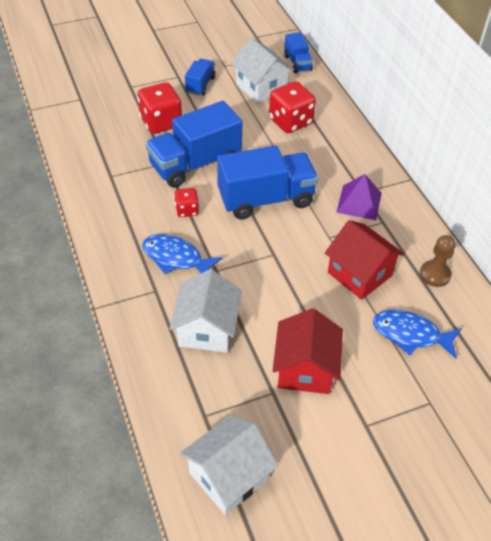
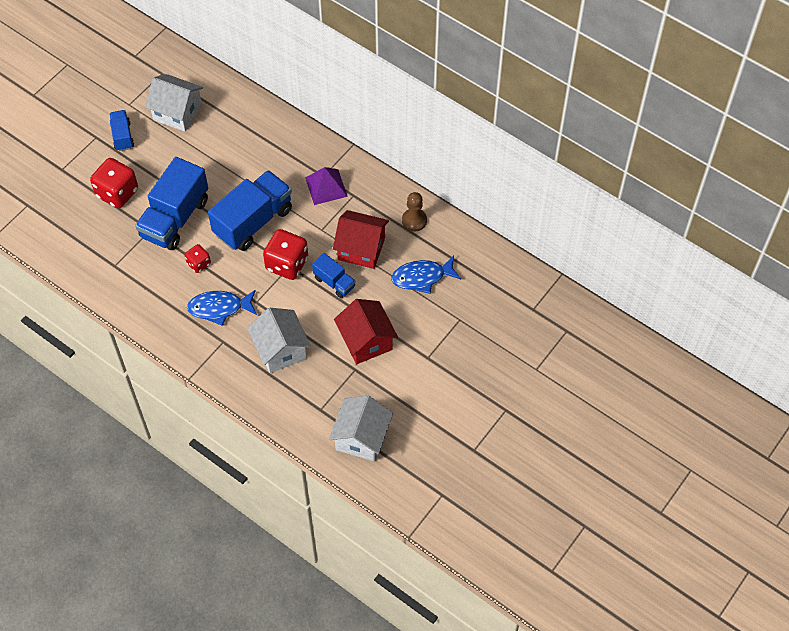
camera: 30 degrees left, 10 degrees up
(290, 122) = (225, 136): red dice -> red dice (287, 264)
(297, 63) = (191, 69): blue truck -> blue truck (334, 282)

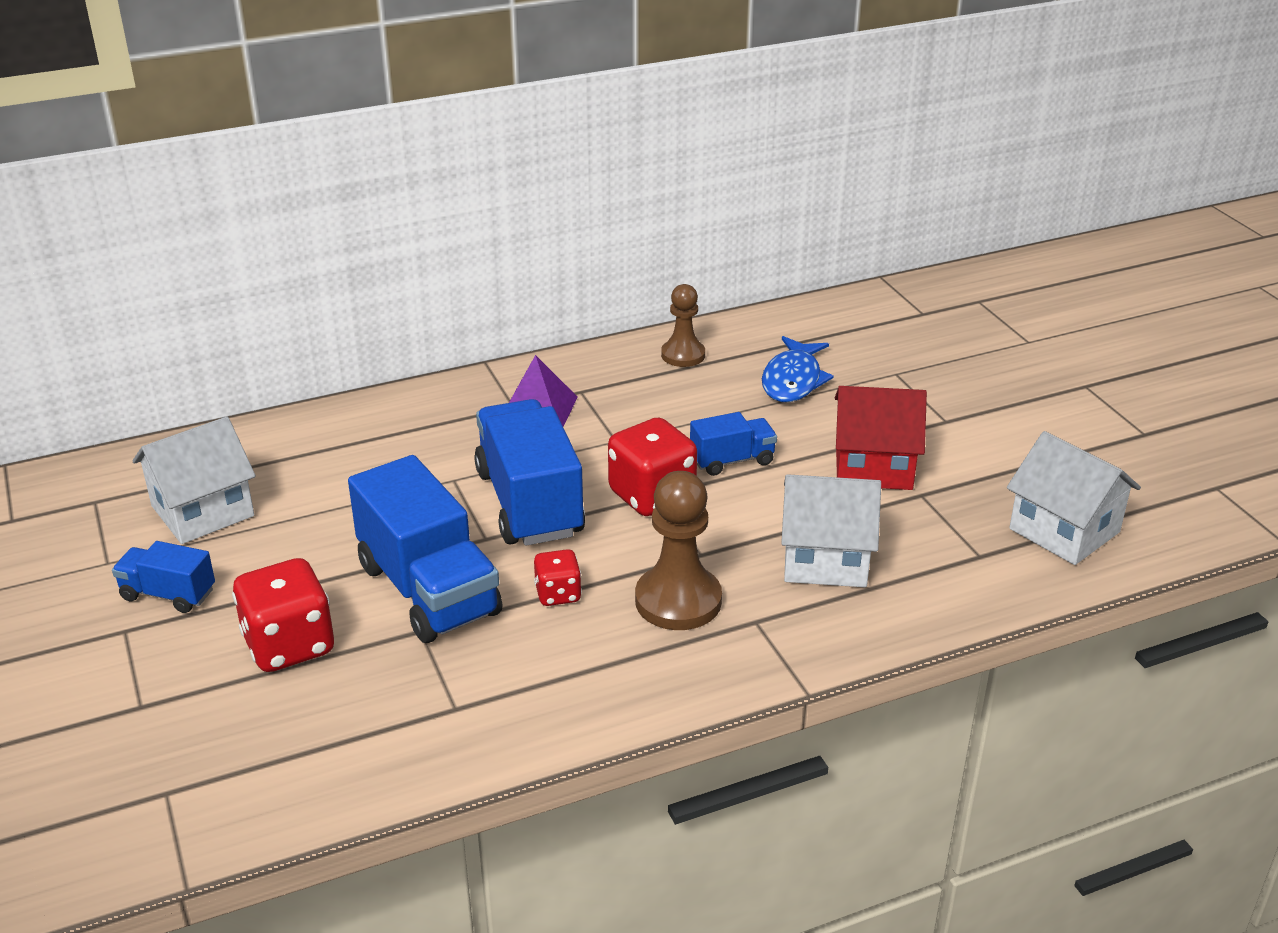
camera: 60 degrees left, 25 degrees down
(219, 308) = (678, 601): blue fish -> brown pawn
(361, 248) = (690, 415): red house -> none

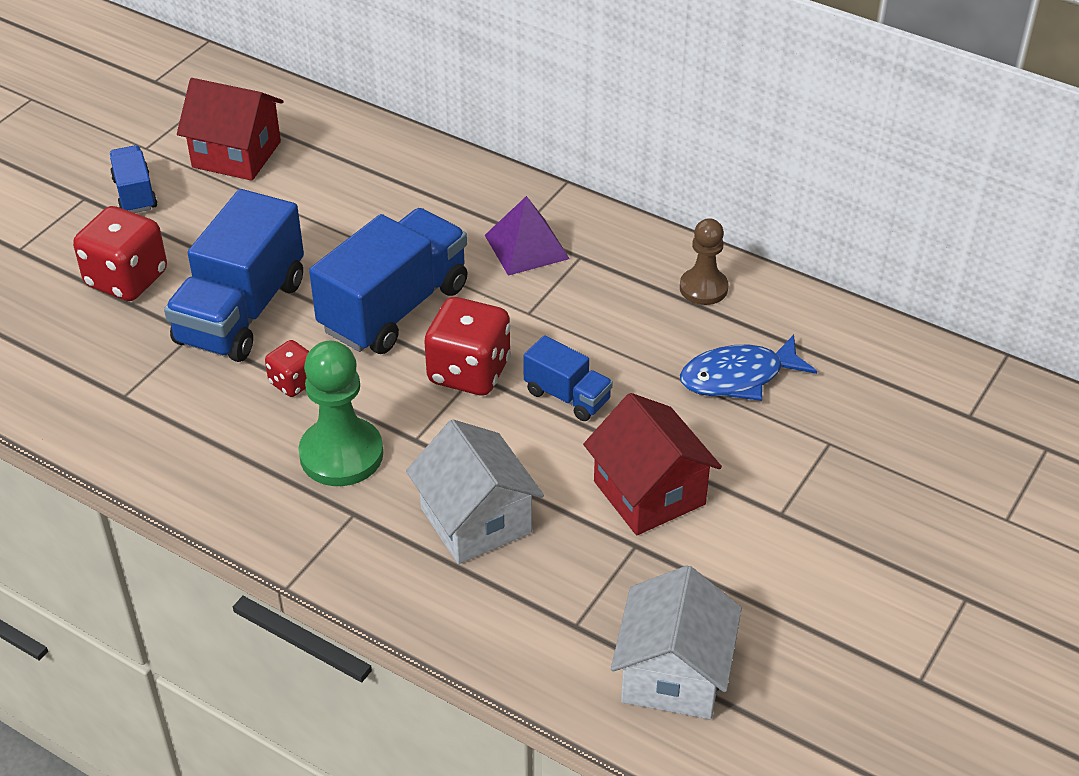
camera: 55 degrees right, 10 degrees up
(202, 511) = (236, 154): white house -> red house
(678, 601) = (341, 454): brown pawn -> green pawn

